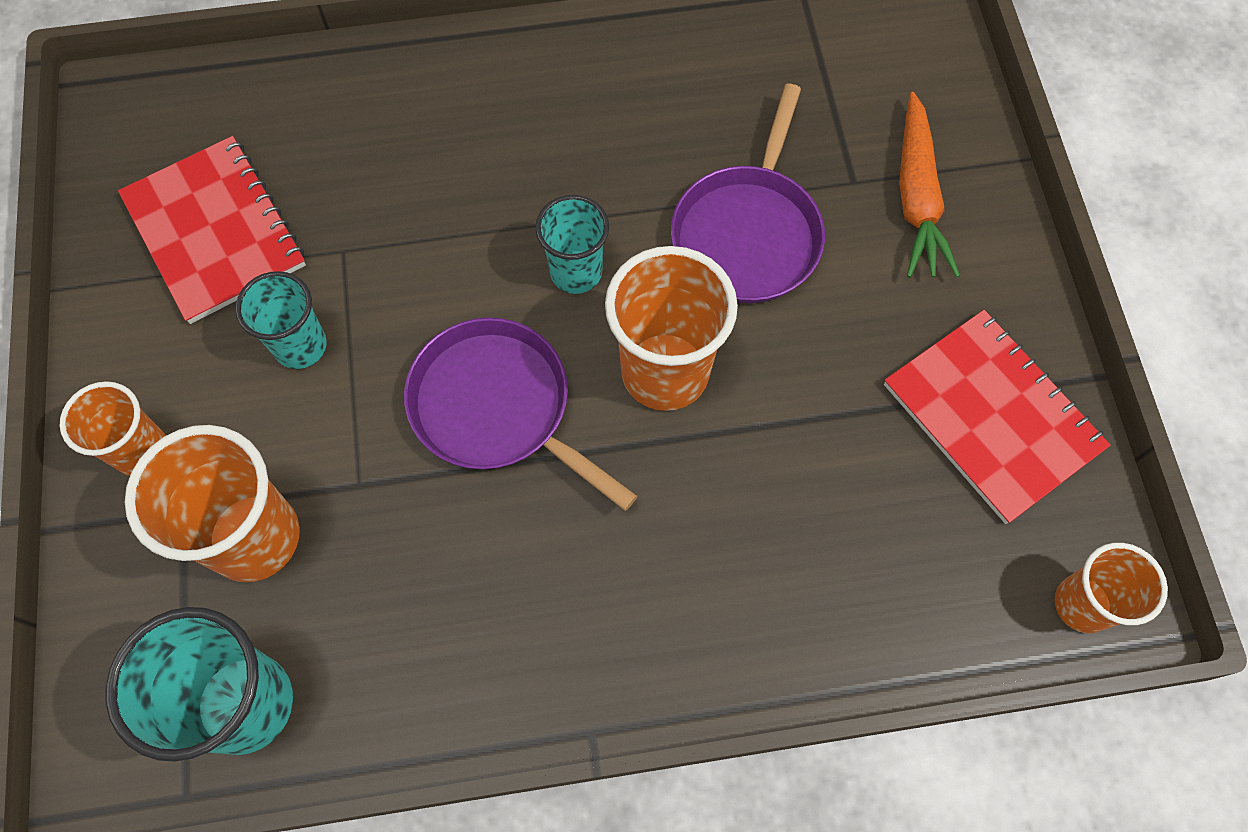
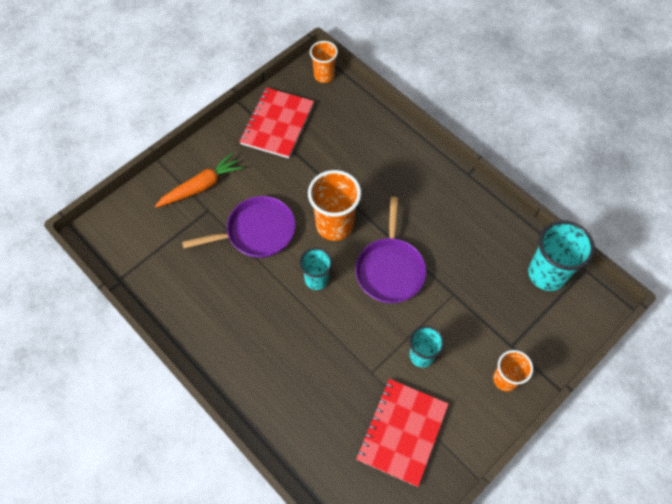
camera: 125 degrees left, 5 degrees down
(254, 537) = (499, 314): orange cup -> none

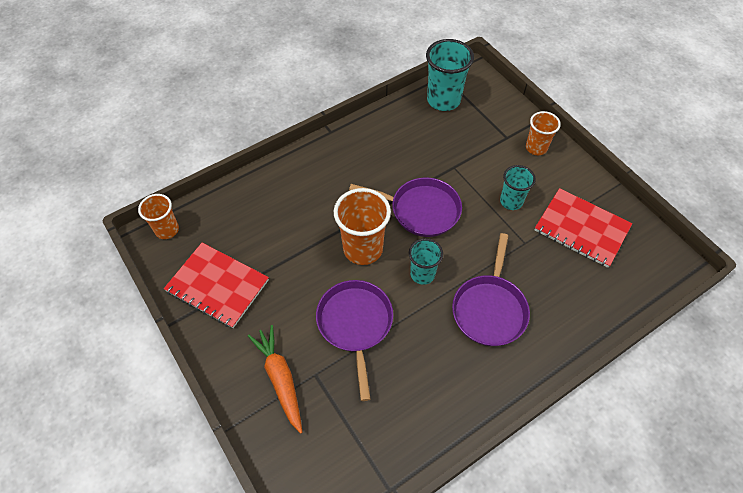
camera: 80 degrees left, 5 degrees down
(289, 343) = (489, 309): none -> purple pan

